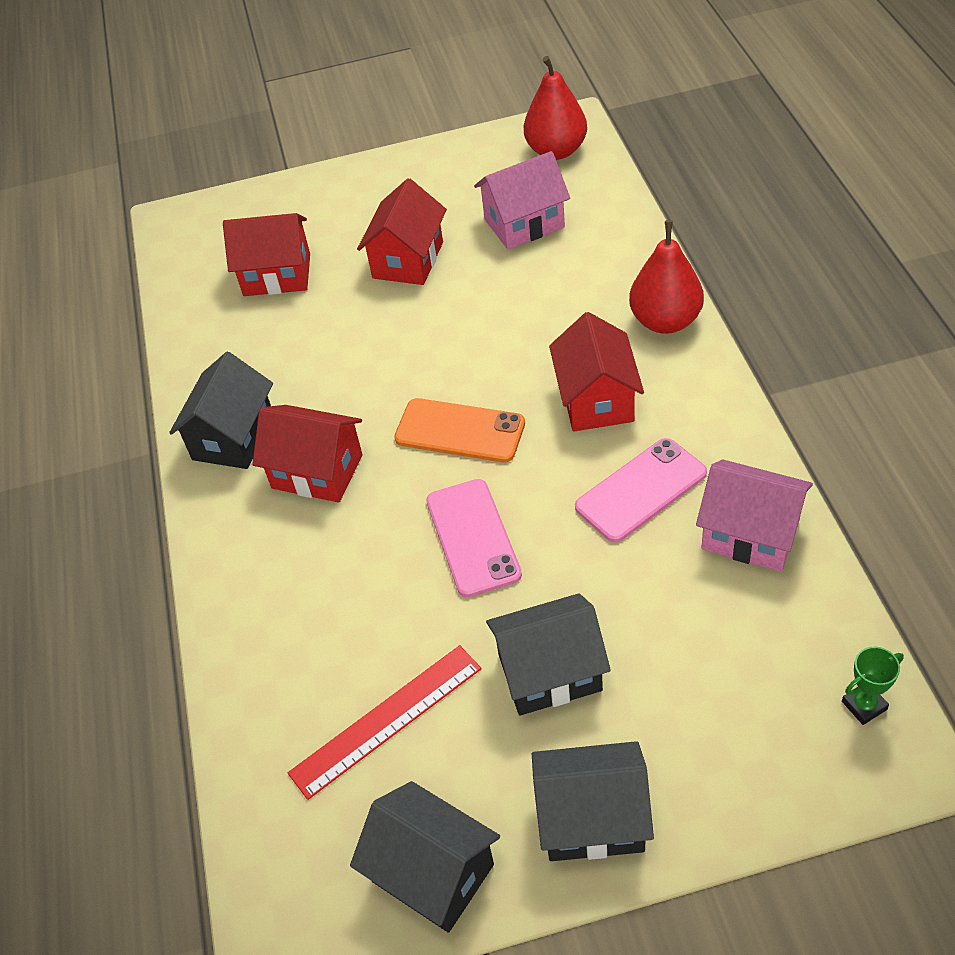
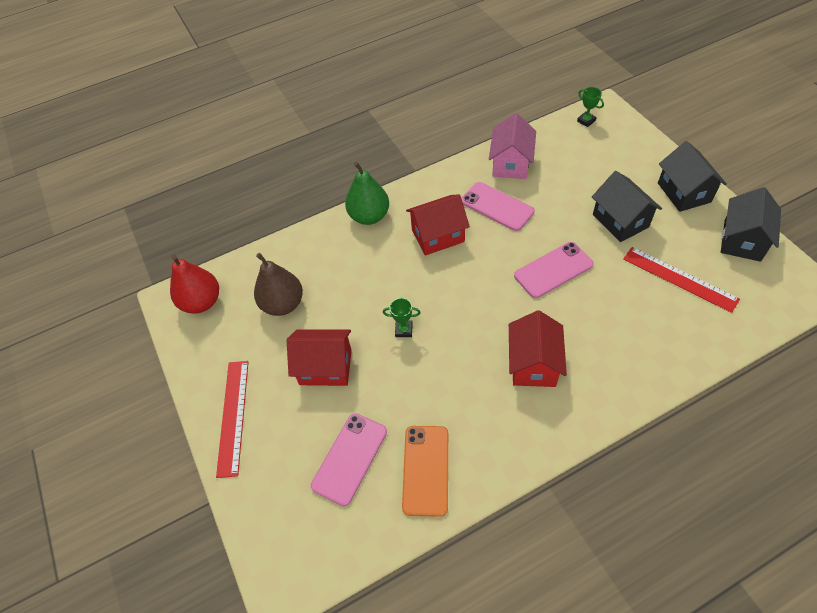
camera: 105 degrees left, 5 degrees up
(233, 437) = (520, 428): black house -> none
(277, 275) = (349, 458): red house -> pink phone
(377, 182) = (233, 416): none -> red ruler
(432, 340) = (404, 330): none -> green trophy
(460, 431) = (478, 295): orange phone -> orange phone (425, 470)
(524, 223) = (283, 304): pink house -> brown pear
(665, 321) = (369, 216): red pear -> green pear

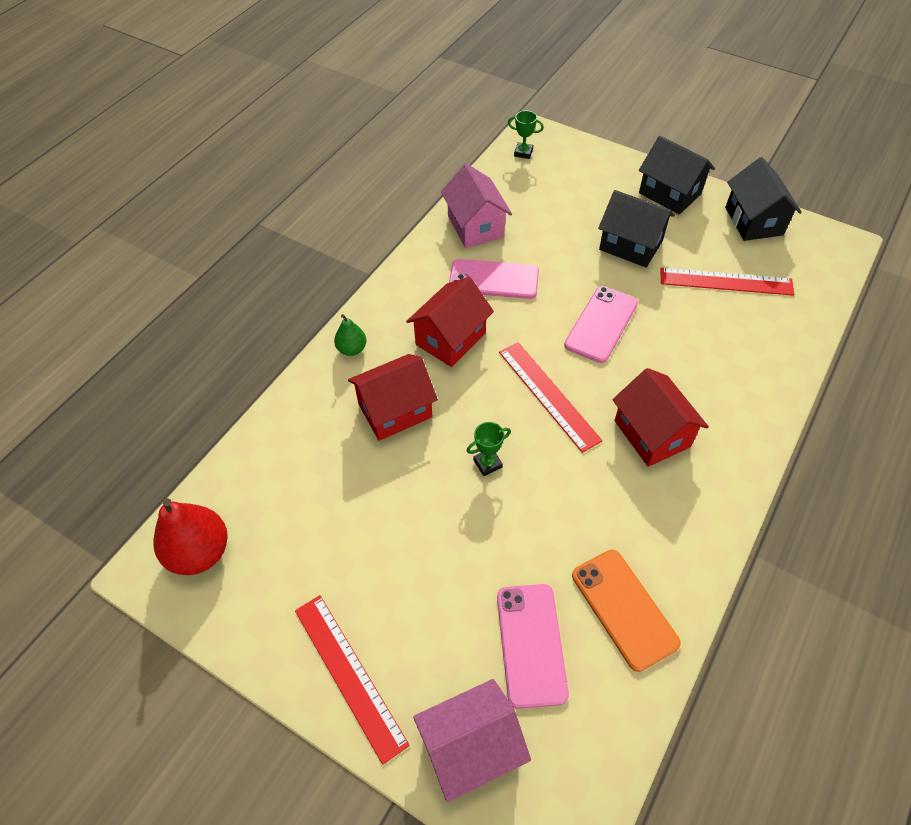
camera: 35 degrees left, 0 degrees up
(271, 498) = (471, 747): none -> pink house
(283, 304) = (316, 502): brown pear -> none
(325, 367) = (425, 552): red house -> red house (395, 410)
(369, 216) = (352, 349): green pear -> green pear, size x0.54
(478, 303) = (548, 395): none -> red ruler

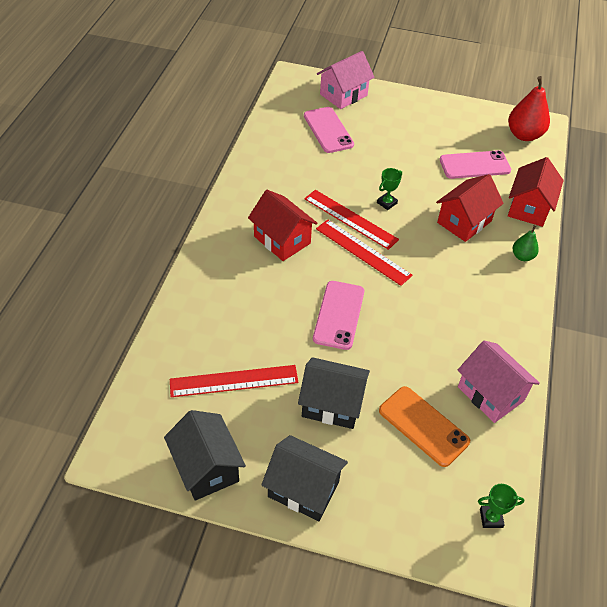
camera: 160 degrees right, 5 degrees down
(349, 675) = (413, 106): red ruler -> red ruler (350, 219)
(450, 339) = (454, 279): red house -> red house (529, 208)
(493, 279) = (445, 338): pink phone -> pink phone (474, 165)
(624, 608) = (282, 151): orange phone -> orange phone (423, 426)

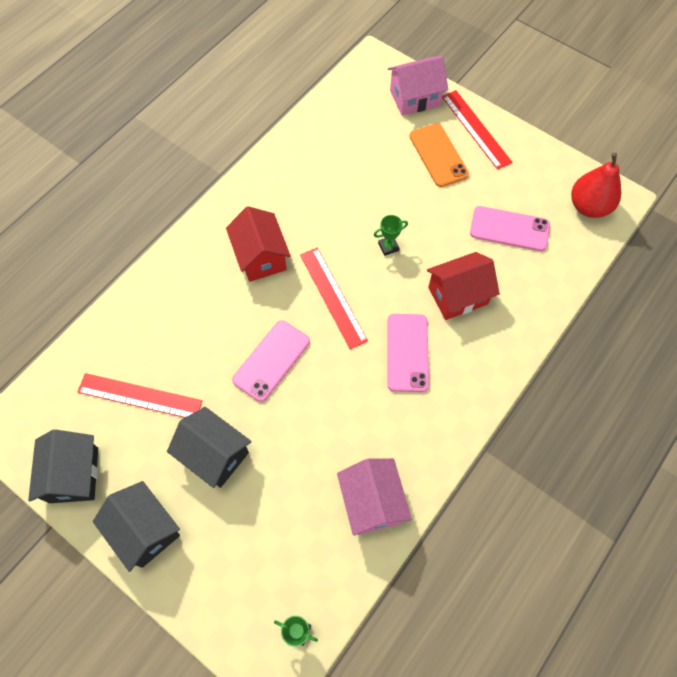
camera: 25 degrees right, 15 degrees up
(328, 130) = (375, 138): pink phone -> pink phone (407, 352)
(350, 219) = (341, 254): red ruler -> red ruler (476, 129)
(423, 426) = (287, 510): orange phone -> orange phone (438, 155)
(522, 256) = (497, 358): green pear -> none
(529, 208) = (539, 301): red house -> none

